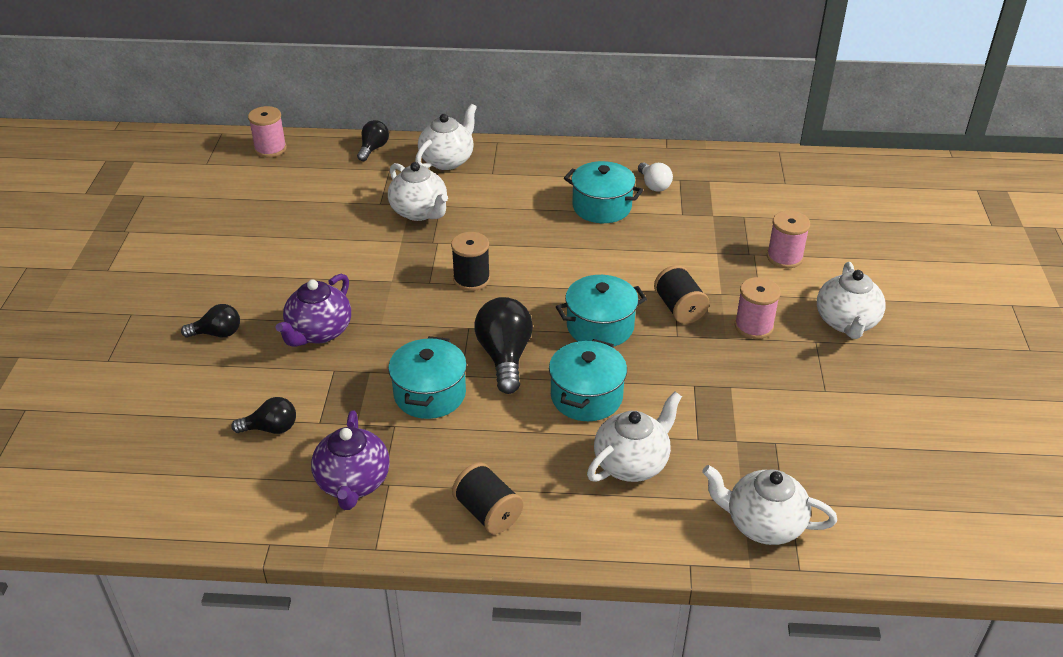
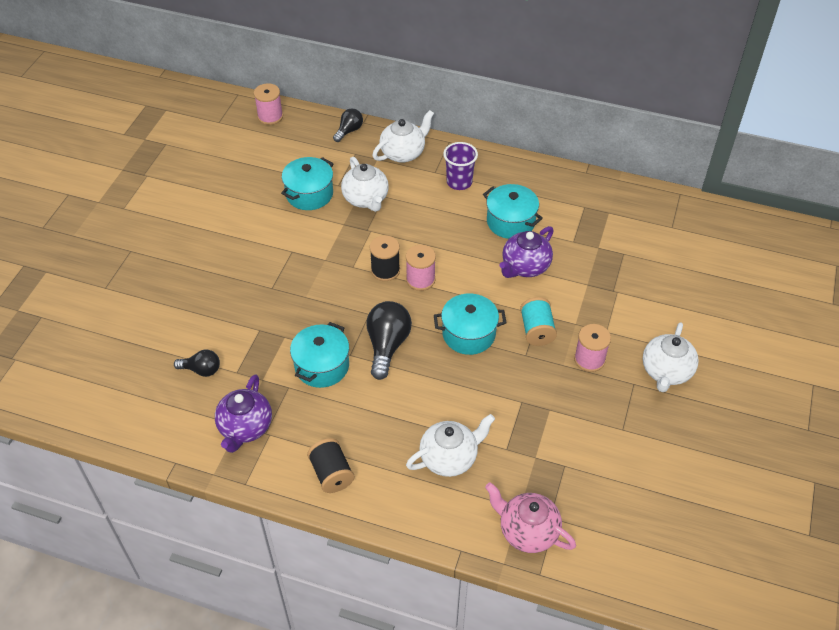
camera: 15 degrees right, 10 degrees up
(217, 333) = (186, 280): black light bulb -> none
(319, 332) = (258, 295): purple teapot -> purple teapot (525, 267)
(525, 178) = (459, 182): none -> purple cup
(586, 396) = (436, 394): turquoise pot -> turquoise pot (309, 194)
(654, 185) = (561, 208): white light bulb -> none
(679, 308) = (537, 330): black spool -> turquoise spool
(763, 524) = (527, 531): white teapot -> pink teapot
(784, 257) = (641, 300): pink spool -> pink spool (420, 280)

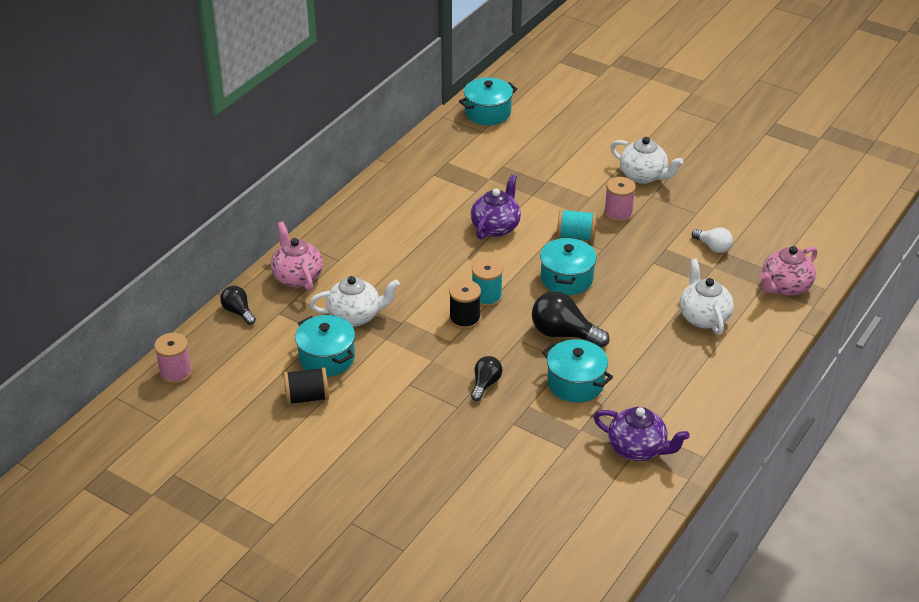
camera: 75 degrees left, 10 degrees down
(201, 370) = (554, 475): black light bulb -> black light bulb (485, 384)
(331, 473) = (705, 395): black spool -> black spool (307, 397)
(403, 153) = (297, 277): white teapot -> pink teapot
(420, 280) = (486, 297): pink spool -> turquoise spool
(459, 182) = (362, 246): purple cup -> none
(510, 222) = (433, 223): turquoise pot -> turquoise pot (488, 113)
(525, 267) = (496, 227): purple teapot -> purple teapot turned 120 degrees counterclockwise
(569, 452) = (713, 247): none -> white light bulb

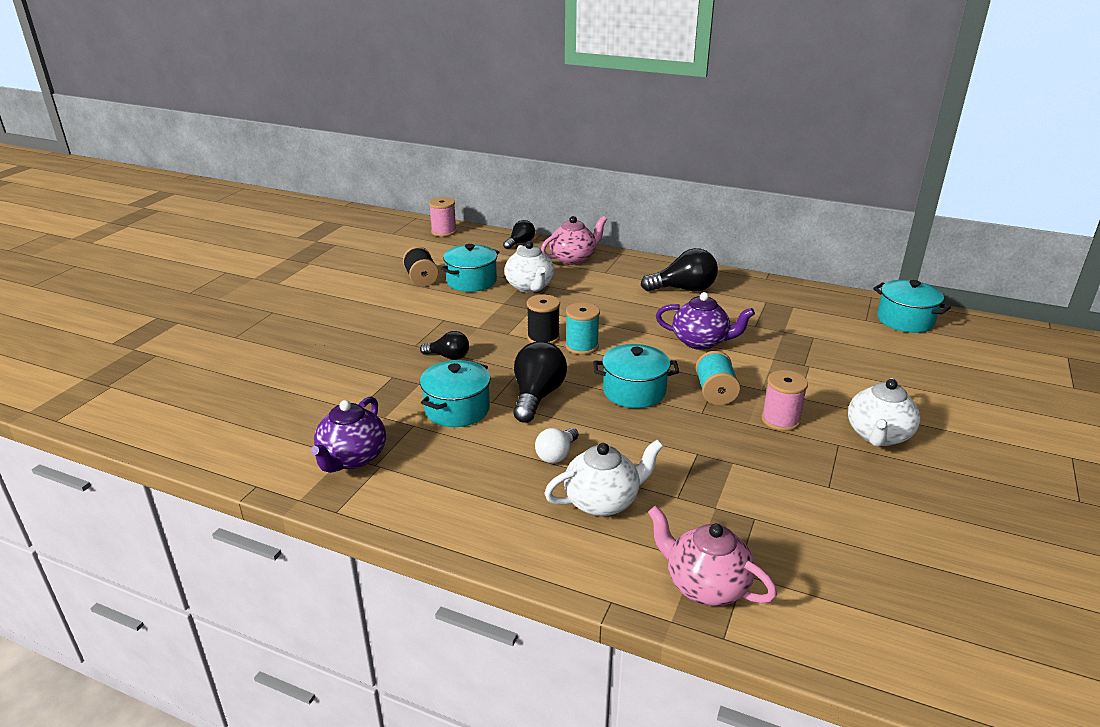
camera: 80 degrees right, 10 degrees down
(394, 216) = (683, 289): none -> black light bulb
(713, 247) = (760, 505): white light bulb -> white light bulb (556, 455)

